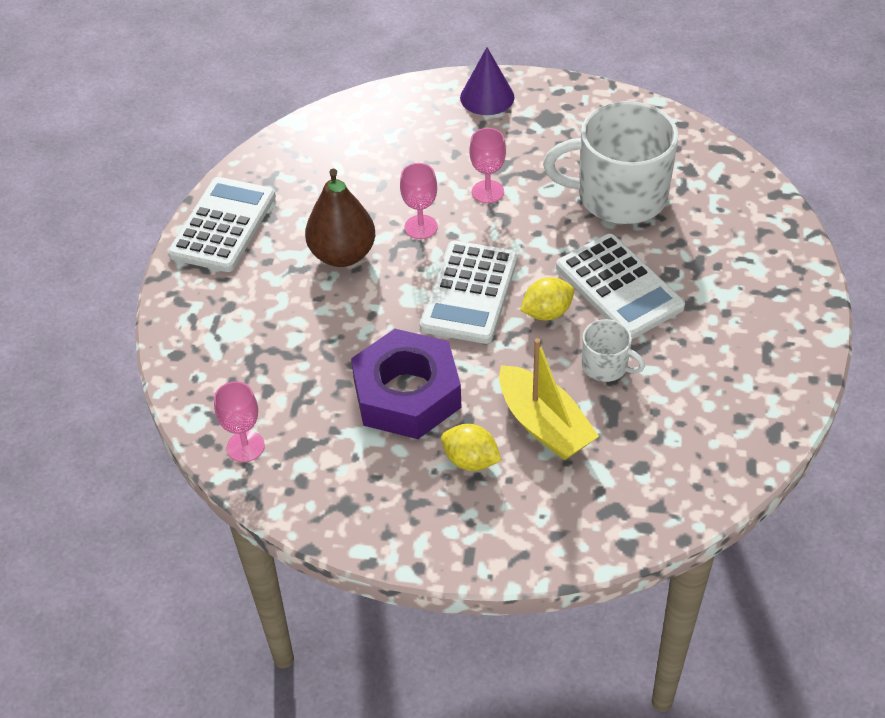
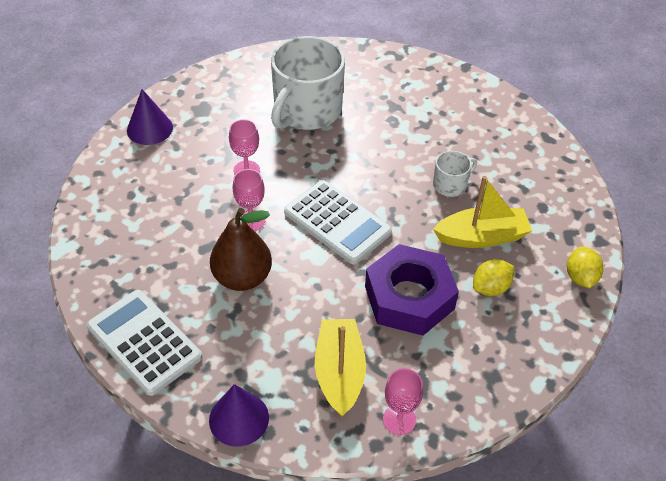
camera: 65 degrees left, 0 degrees up
(179, 327) = (239, 418): none -> purple cone
(273, 377) = (339, 373): none -> yellow boat
(547, 313) = (385, 192): yellow lemon -> yellow lemon (580, 277)
(619, 287) = (387, 148): white calculator -> none

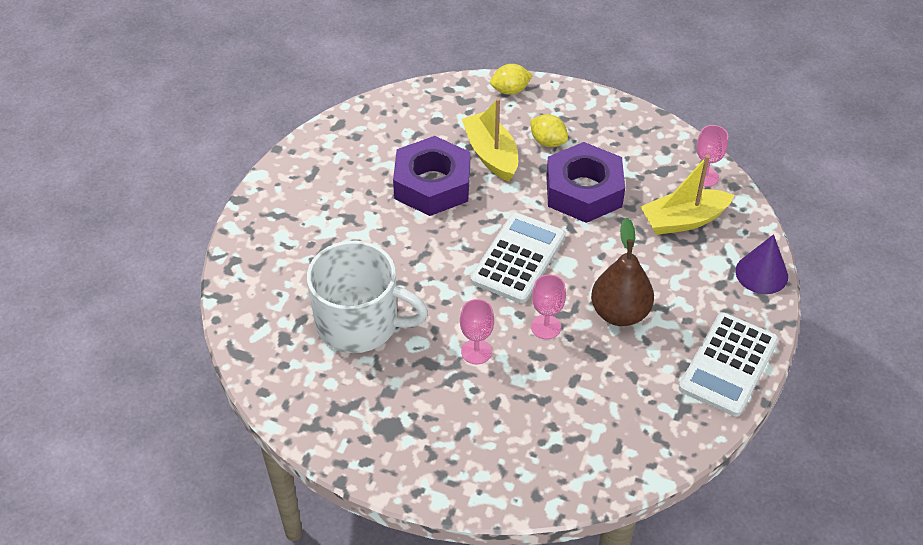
camera: 105 degrees left, 0 degrees up
(149, 129) = (443, 470): purple cone -> none
(450, 185) = (432, 184): white mug -> purple nut

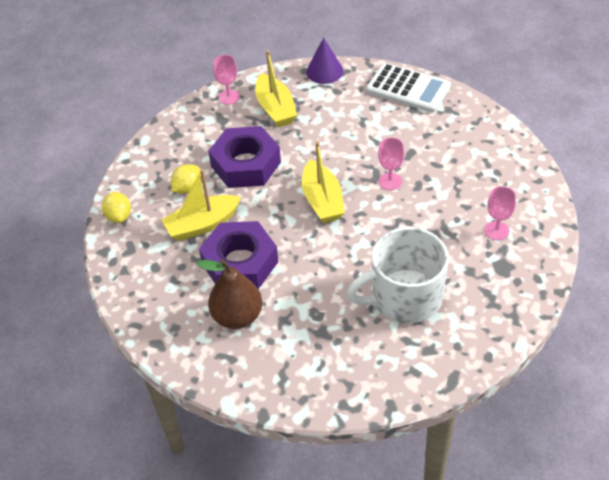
camera: 90 degrees left, 0 degrees up
(360, 323) = (404, 297): white mug -> white mug turned 120 degrees counterclockwise
(476, 351) = (420, 220): pink goblet -> pink goblet (496, 231)
(518, 258) = (322, 200): white calculator -> yellow boat
(619, 313) = (371, 142): brown pear -> brown pear (237, 316)

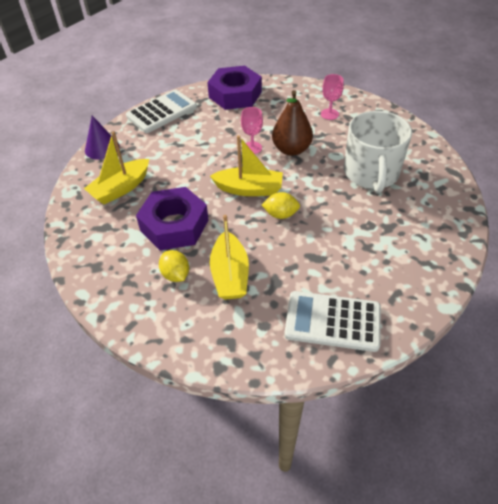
camera: 70 degrees left, 0 degrees up
(119, 216) = (177, 342): yellow lemon -> yellow lemon (280, 214)
(177, 315) = (332, 321): none -> white calculator
(229, 97) = (79, 215): pink goblet -> none
(237, 316) = (352, 276): brown pear -> brown pear (291, 149)
(240, 263) = (290, 259): purple nut -> purple nut (235, 94)
(275, 108) = (121, 188): yellow boat -> yellow boat turned 135 degrees clockwise

